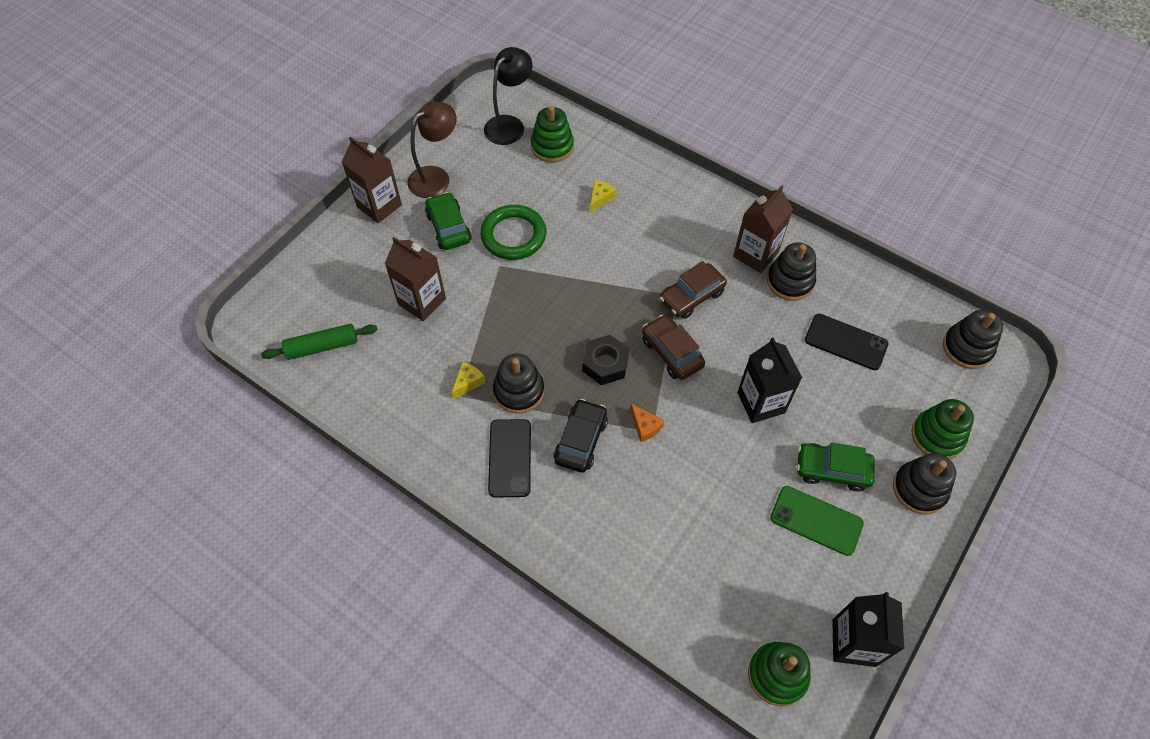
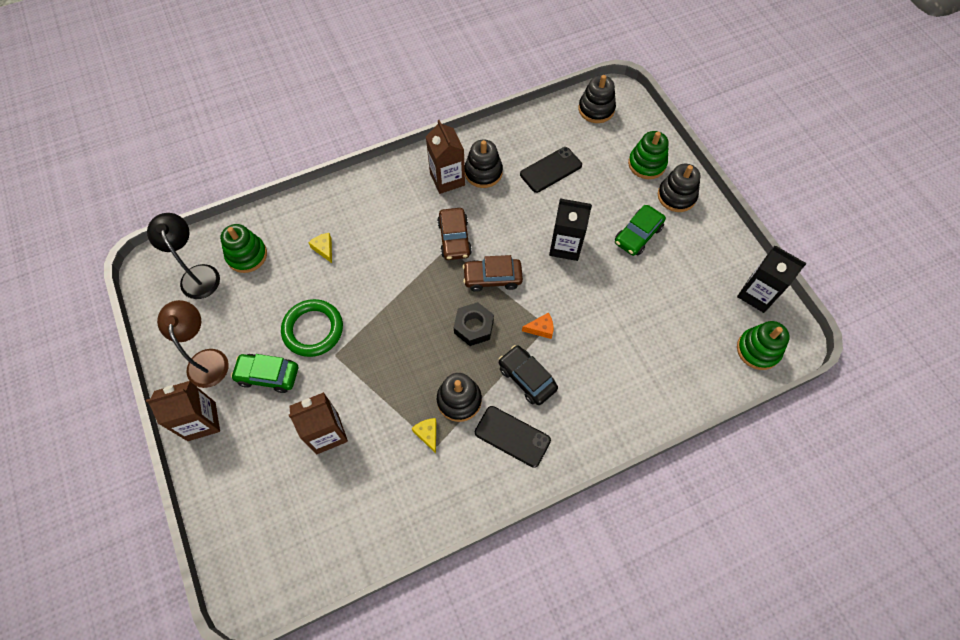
camera: 60 degrees left, 5 degrees up
(322, 346) = (316, 539): green rolling pin -> none
(816, 520) = (667, 265): green phone -> none

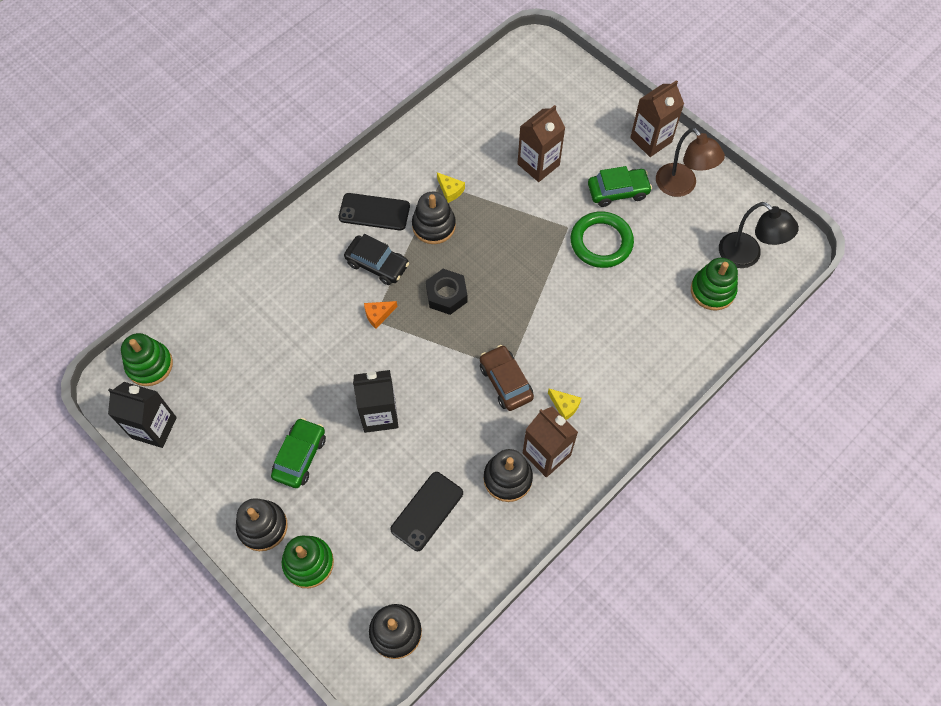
camera: 160 degrees right, 0 degrees up
(324, 249) = (638, 324): yellow cheese -> yellow cheese (564, 406)
(492, 278) = (447, 351): brown car -> none

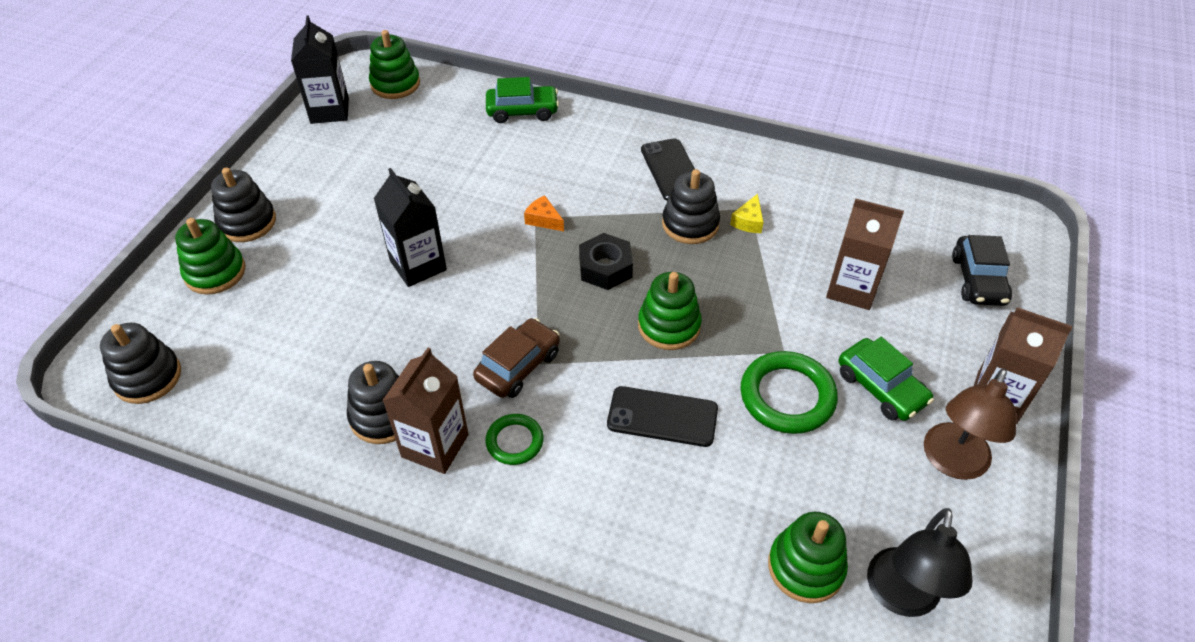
camera: 65 degrees right, 15 degrees down
(300, 456) = (339, 221): green car -> green car (522, 111)
(377, 264) = (607, 196): black car -> black car (978, 280)
(427, 511) = (311, 351): black phone -> black phone (662, 417)
(516, 280) = (669, 326): none -> green stacking toy
(564, 406) = (514, 441): yellow cheese -> green ring

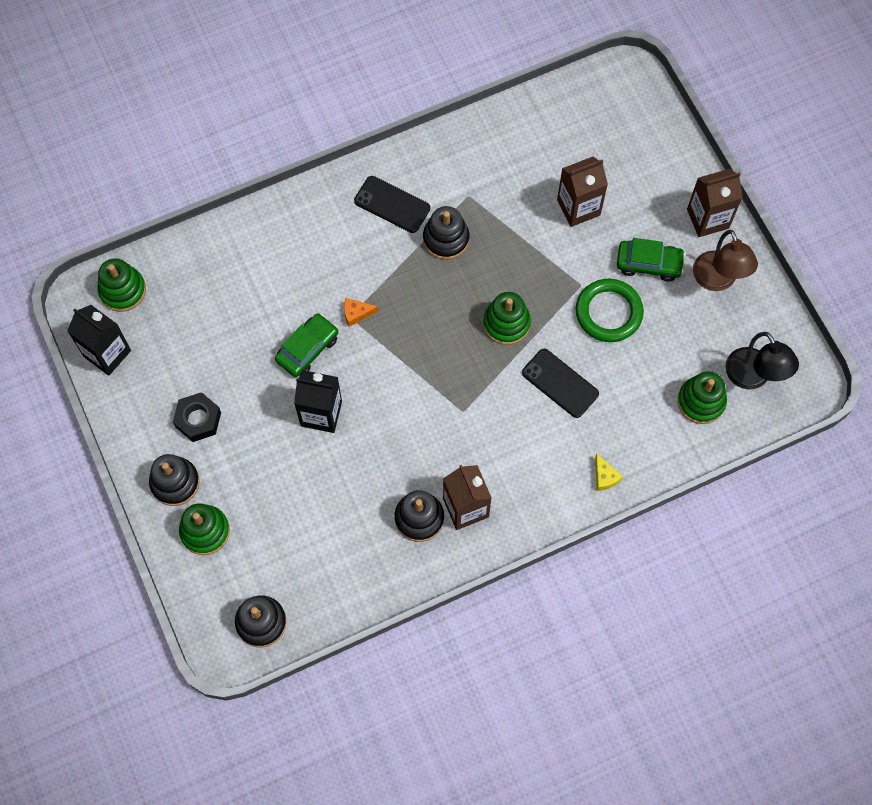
camera: 45 degrees left, 20 degrees up
(514, 441) = (502, 467): green ring -> none
(518, 366) = (454, 423): brown car -> none
(522, 111) = (241, 237): green car -> green car (307, 349)
(605, 268) = (431, 315): black nut -> black nut (198, 419)
(662, 417) = (560, 383): black phone -> black phone turned 75 degrees clockwise
(748, 221) = (477, 206): yellow cheese -> yellow cheese (605, 477)
(978, 280) = (638, 140): black car -> none

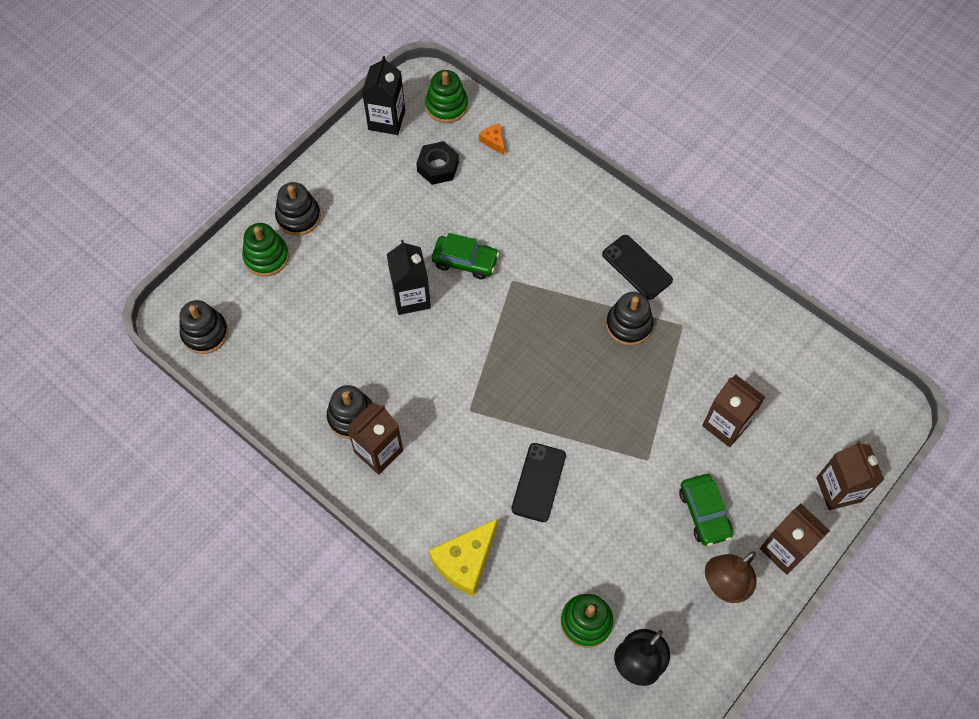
camera: 65 degrees right, 5 degrees down
(198, 419) = (361, 209): black nut -> black nut (438, 167)
(356, 313) = (517, 284): orange cheese -> orange cheese (493, 141)
(392, 204) = (637, 267): black phone -> black phone turned 45 degrees counterclockwise
(506, 323) = (574, 410): green stacking toy -> none
(605, 477) = (465, 561): yellow cheese -> yellow cheese, size x2.08
(608, 312) = (633, 496): green ring -> none
(675, 152) = (838, 489): none -> brown carton

